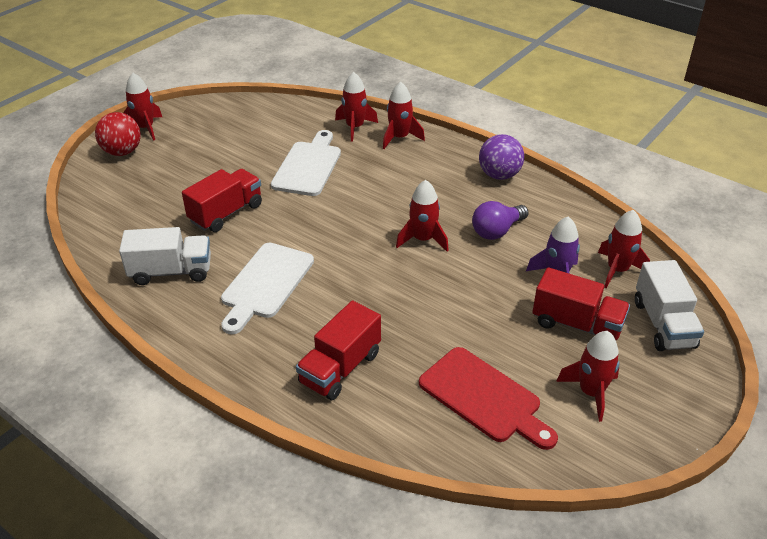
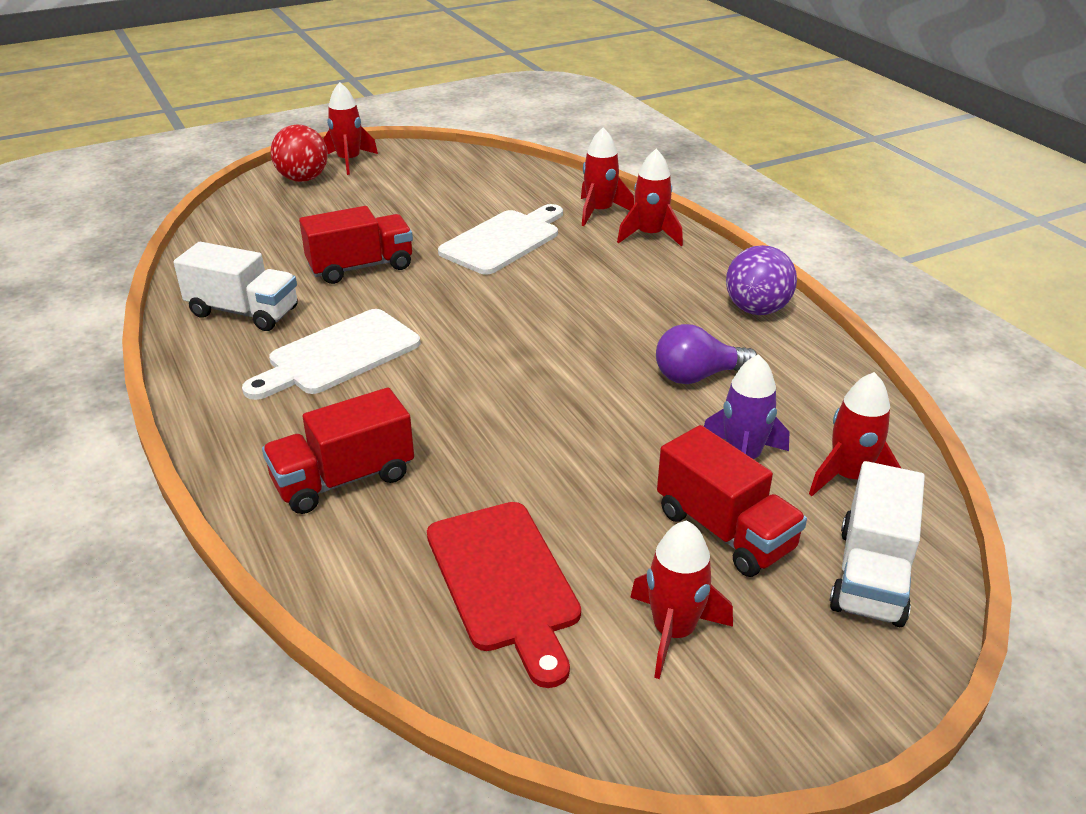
camera: 25 degrees right, 5 degrees down
(423, 239) = (583, 359): red rocket -> none

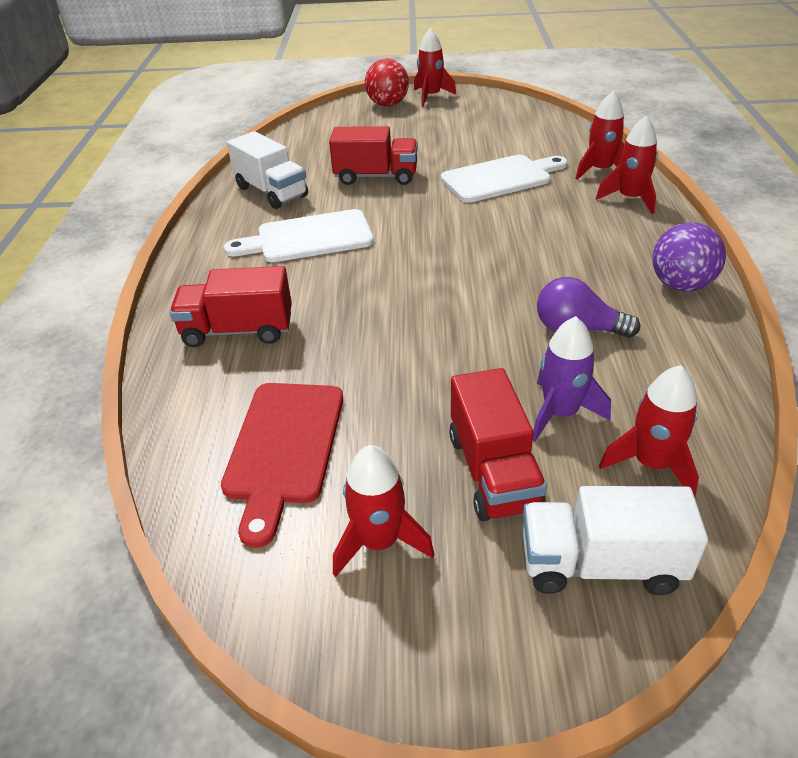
camera: 30 degrees right, 5 degrees up
(871, 575) = (600, 564): white truck -> white truck turned 45 degrees clockwise

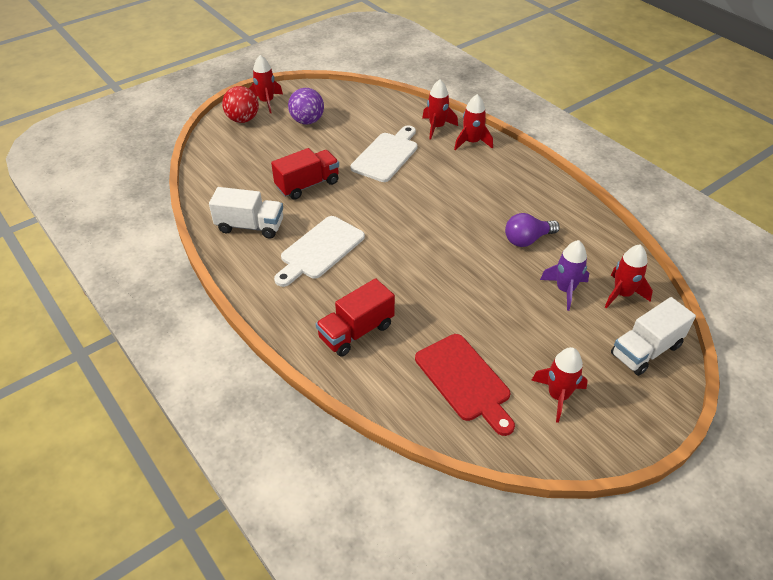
camera: 40 degrees left, 5 degrees up
(493, 471) = (567, 335): red truck -> none
(680, 285) = (547, 190): purple ball -> purple ball (307, 121)

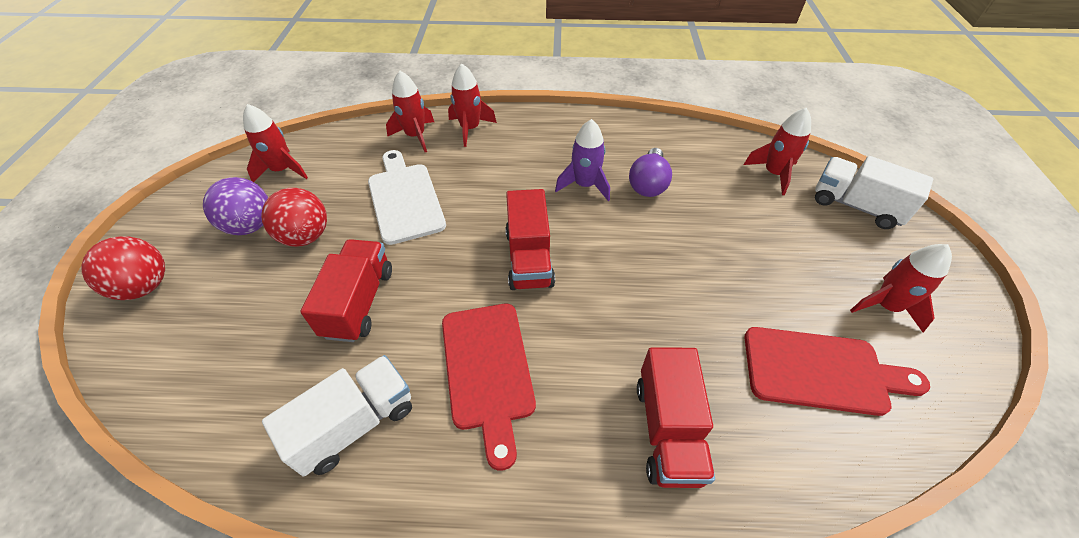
camera: 50 degrees left, 5 degrees up
(266, 102) = (155, 240): red rocket -> red rocket (282, 170)
(320, 250) = (487, 370): white cutting board -> red cutting board
(322, 141) = (306, 236): none -> red ball
(404, 224) = (529, 258): none -> red truck
(565, 290) = (739, 204): purple rocket -> purple rocket (584, 185)
(646, 350) = (856, 206): white truck -> white truck turned 120 degrees clockwise

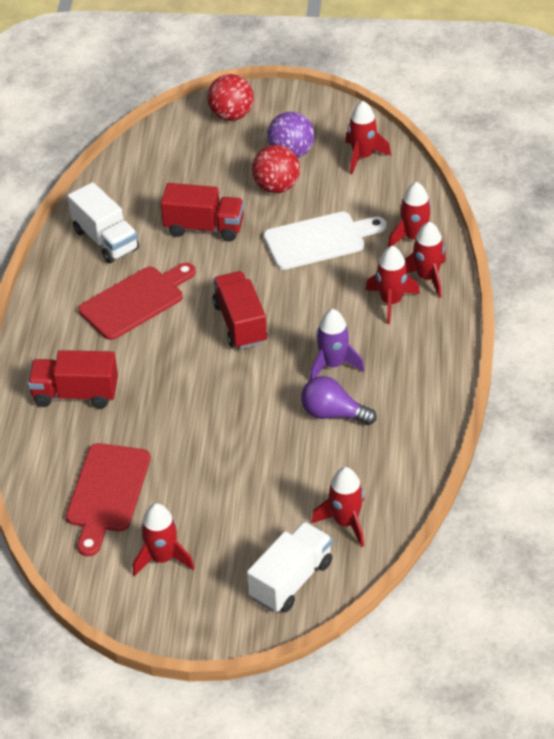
camera: 95 degrees right, 5 degrees down
(487, 370) = (136, 301): red cutting board -> red cutting board turned 150 degrees clockwise
(500, 150) = (391, 302): none -> red rocket
(529, 258) = (240, 323): red truck -> red truck turned 75 degrees clockwise

